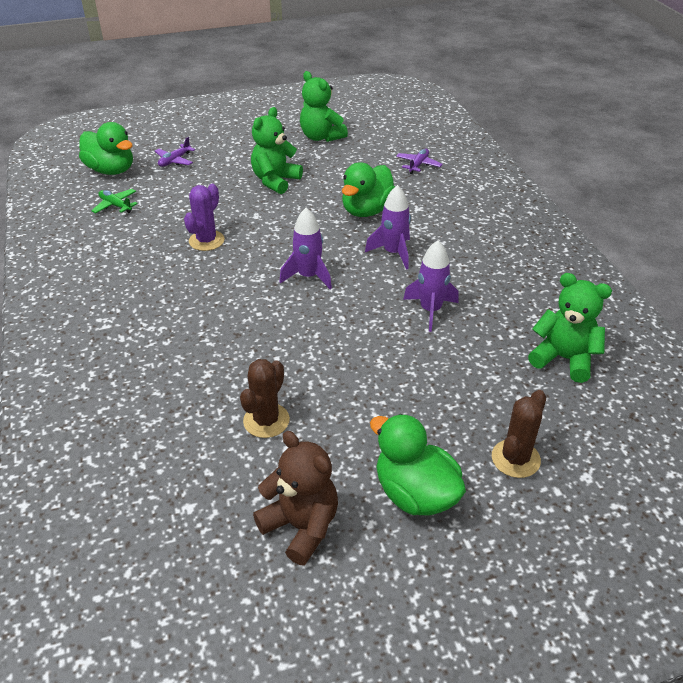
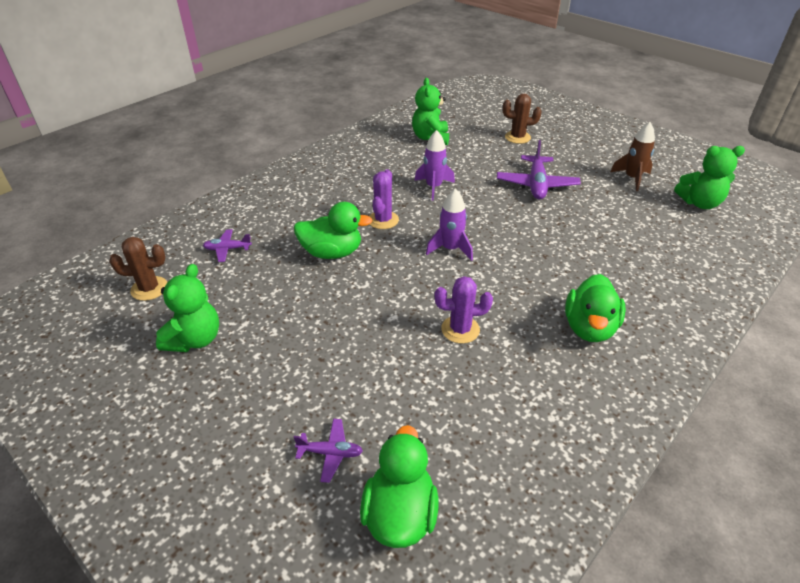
camera: 120 degrees left, 0 degrees up
(115, 205) = (468, 446): green plane -> none
(266, 420) = (593, 213): brown cactus -> brown cactus (149, 288)
(275, 181) = (320, 332): green teddy bear -> green teddy bear (699, 203)
(301, 526) = (632, 178): brown teddy bear -> brown rocket
(368, 403) = (536, 185): none -> purple plane
(393, 253) = (383, 220): purple rocket -> purple cactus
(415, 494) = (572, 156): green duck -> green duck (589, 328)

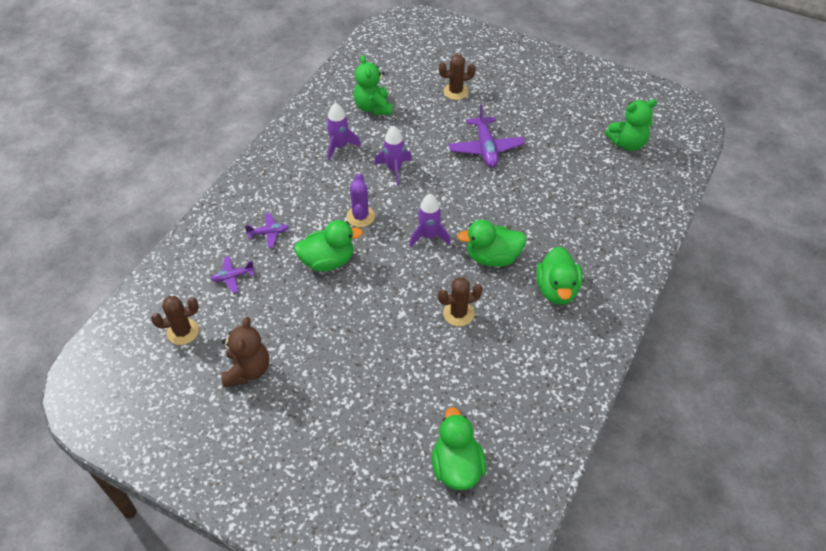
camera: 15 degrees left, 10 degrees up
(195, 339) = (247, 370): green teddy bear -> brown teddy bear
(330, 453) = (393, 436): purple plane -> purple plane (268, 233)
(385, 162) = (339, 146): none -> purple rocket
(460, 329) = (458, 313): purple cactus -> brown cactus
(517, 281) = (492, 257): none -> green duck
(632, 178) = (567, 125): brown rocket -> none

